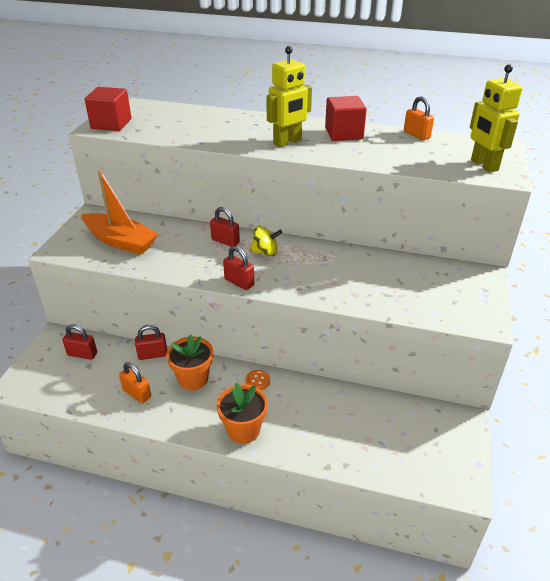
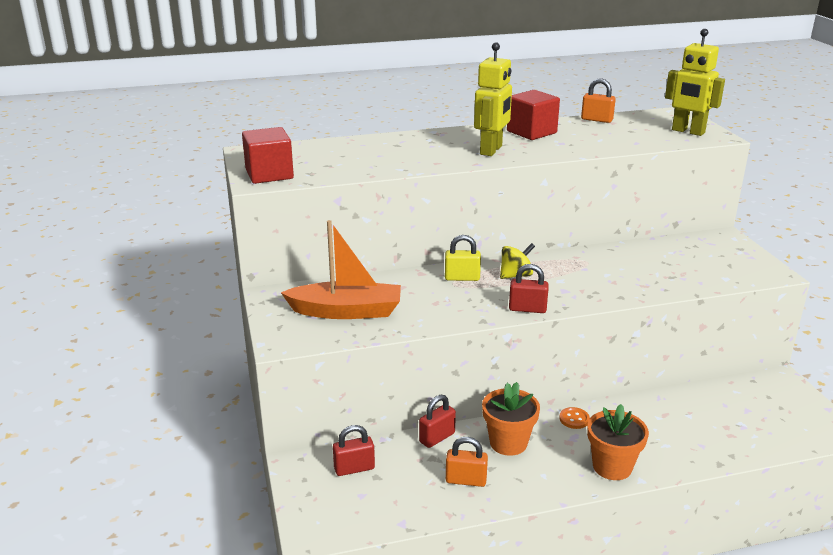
camera: 30 degrees left, 10 degrees down
(225, 241) = (462, 278): red padlock -> yellow padlock

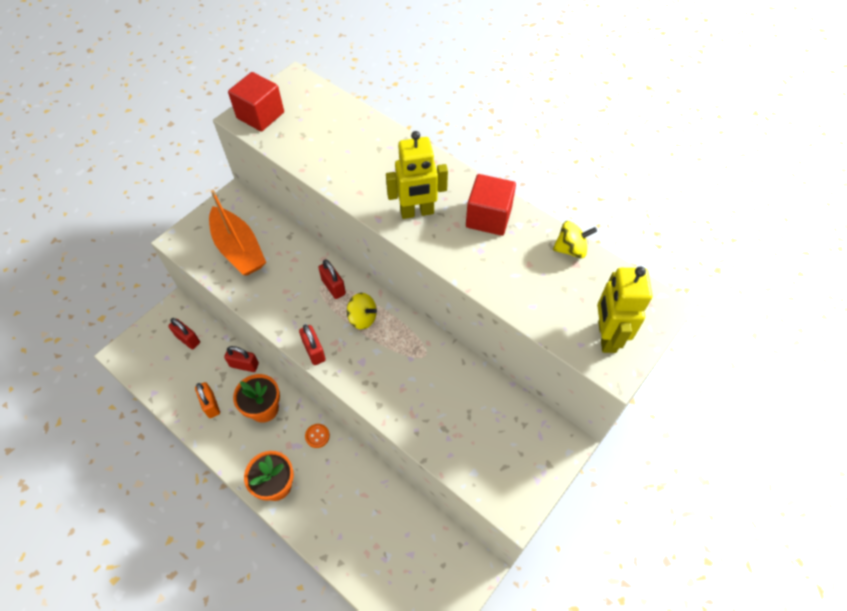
camera: 55 degrees right, 30 degrees up
(462, 278) = (333, 287): yellow padlock -> red padlock
(596, 120) = (570, 249): orange padlock -> yellow spinning top

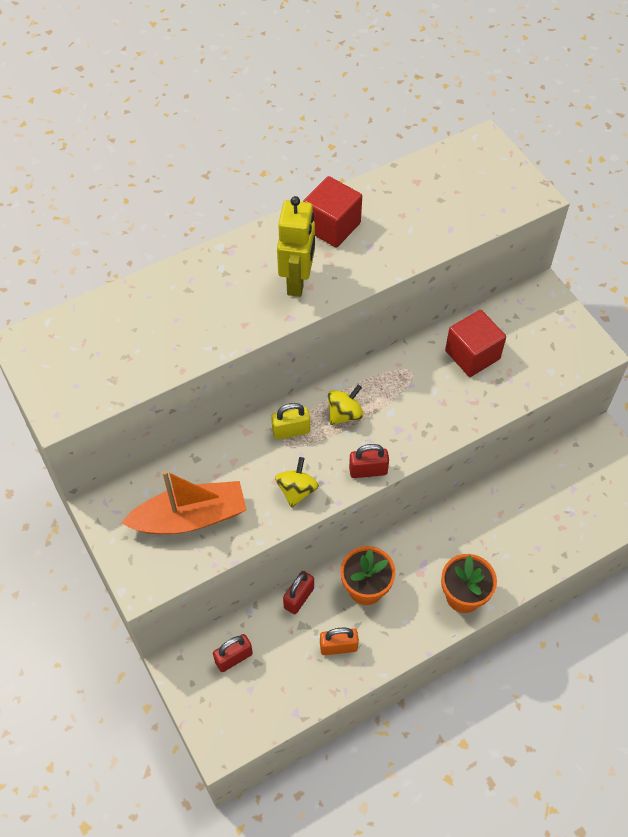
camera: 70 degrees left, 0 degrees up
(260, 115) = (67, 393): red cube -> red cube (472, 355)
(317, 436) = (419, 540): orange button -> none
(333, 287) = (291, 431): red padlock -> yellow padlock
(570, 249) = (398, 179): yellow spinning top -> yellow spinning top (297, 490)
(606, 336) = (502, 190): yellow robot -> none

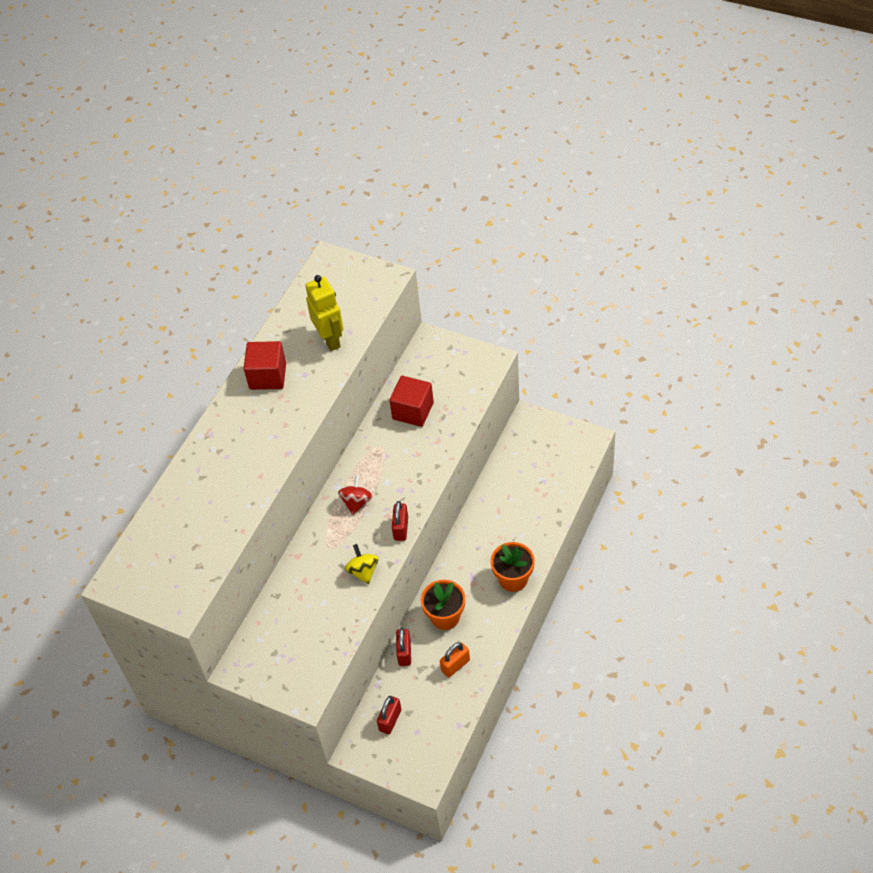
camera: 30 degrees left, 5 degrees down
(190, 517) = (304, 635): orange boat -> none
(291, 431) = (328, 536): yellow padlock -> none
(297, 282) = (274, 427): yellow robot -> yellow robot (330, 339)
(344, 414) = (356, 502): yellow spinning top -> red spinning top
(368, 470) = (401, 528): red padlock -> red padlock turned 45 degrees counterclockwise

